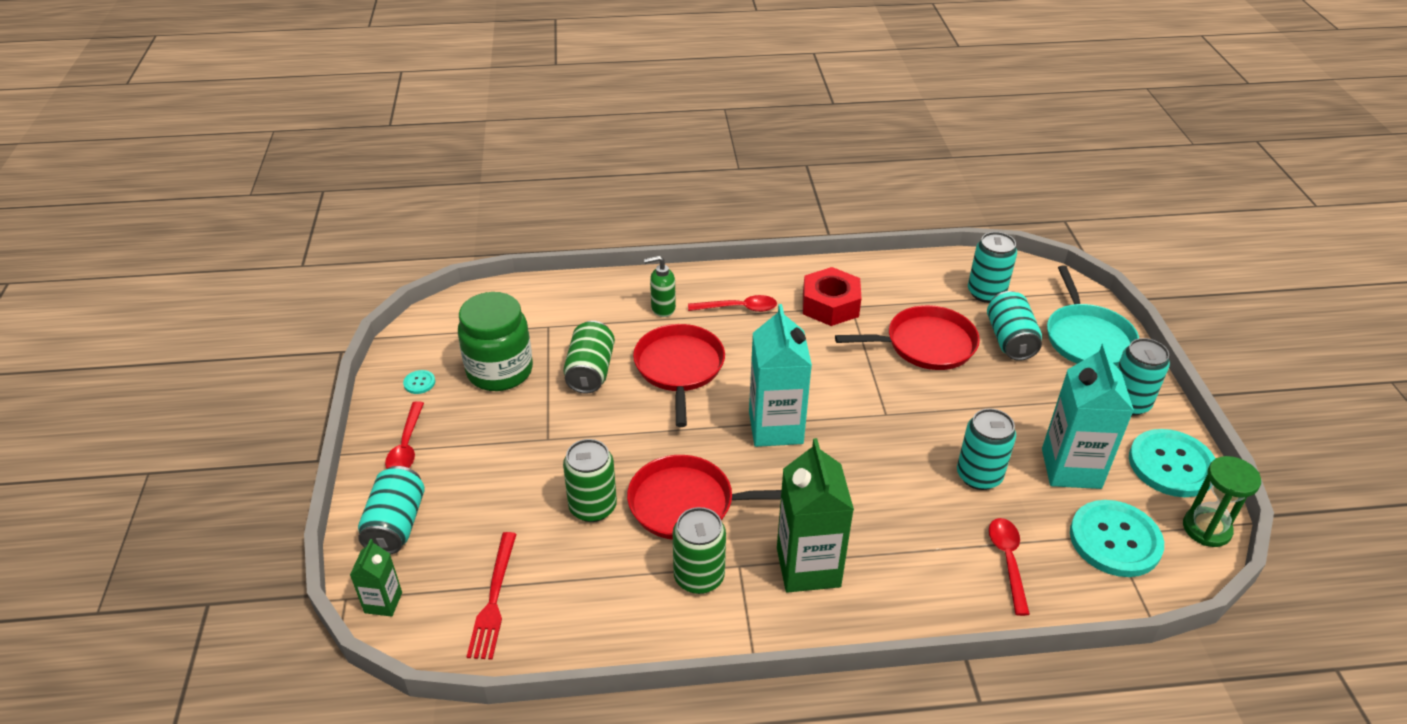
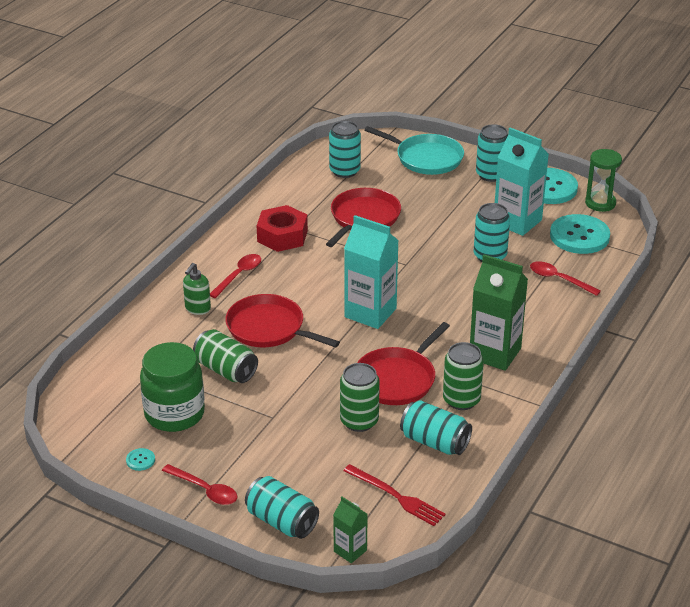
camera: 55 degrees left, 5 degrees down
(1010, 340) = (396, 185): turquoise can -> turquoise can (435, 442)

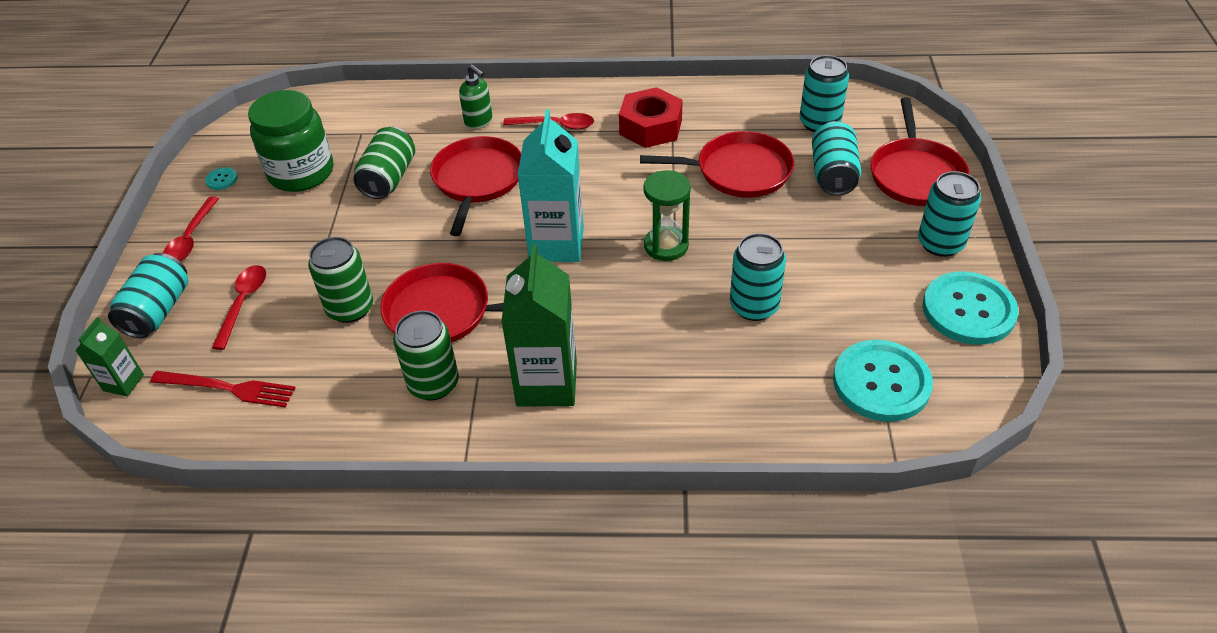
camera: 65 degrees right, 10 degrees up
(197, 309) = (479, 122): green soap dispenser -> green soap dispenser turned 135 degrees counterclockwise
(396, 496) = (228, 388): red fork -> red fork turned 90 degrees counterclockwise
(426, 158) = (915, 174): turquoise pan -> red pan
(435, 442) = (340, 387): turquoise can -> turquoise can (833, 174)
(517, 222) = (856, 306): turquoise carton -> none
(558, 279) = (758, 394): red spoon -> red spoon (243, 303)
(600, 203) = (987, 379): green hourglass -> green hourglass (666, 246)

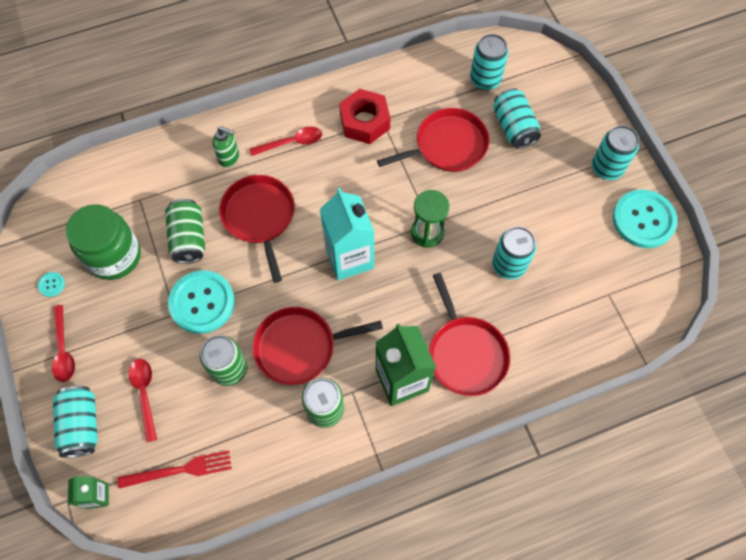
camera: 25 degrees left, 20 degrees up
(881, 382) = (612, 298): turquoise button -> turquoise button (202, 303)
(915, 174) = (569, 109): red pan -> red pan (465, 353)

